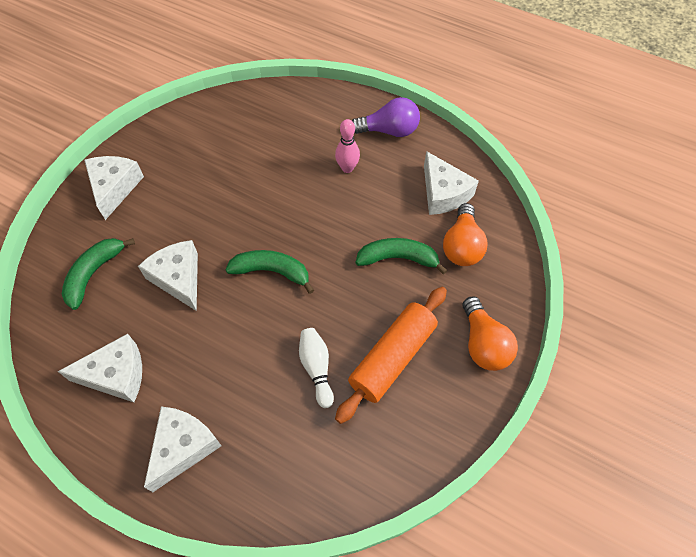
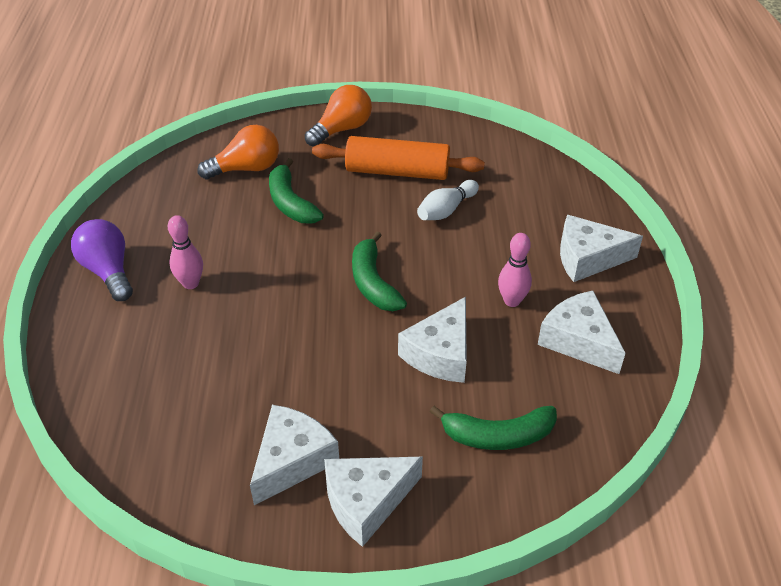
camera: 120 degrees left, 15 degrees down
(186, 354) = (512, 301): none -> pink bowling pin
(443, 193) = (185, 200): white cheese -> white cheese (292, 460)

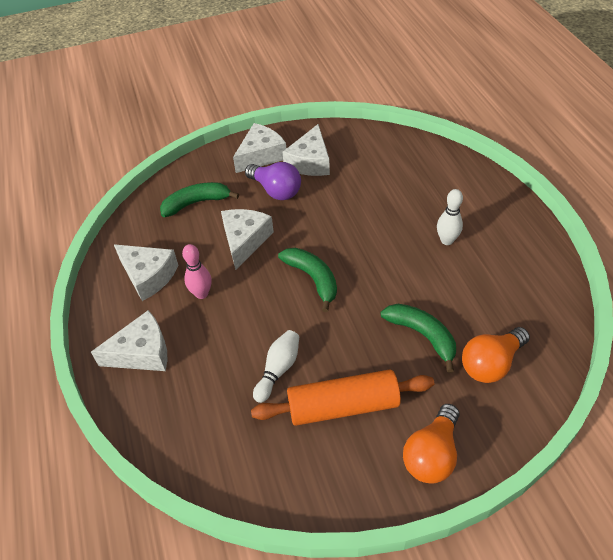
camera: 165 degrees right, 5 degrees up
(108, 271) = (513, 232): purple light bulb -> purple light bulb (276, 190)
(191, 283) = (447, 240): pink bowling pin -> white bowling pin

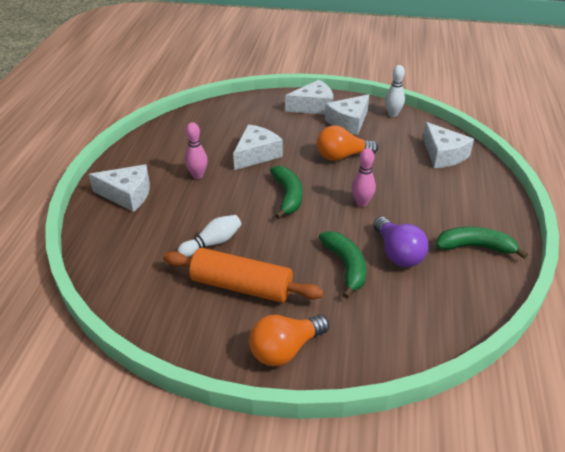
camera: 25 degrees right, 10 degrees down
(148, 276) = (170, 152): white cheese -> white cheese (443, 155)
(196, 203) = (240, 120): green banana -> green banana (475, 247)
(276, 190) = (306, 131): purple light bulb -> purple light bulb (397, 253)
(388, 255) = (361, 202): none -> pink bowling pin
(447, 240) = (421, 210): white bowling pin -> white bowling pin (392, 114)
(491, 363) = (390, 309): orange light bulb -> orange light bulb (342, 156)

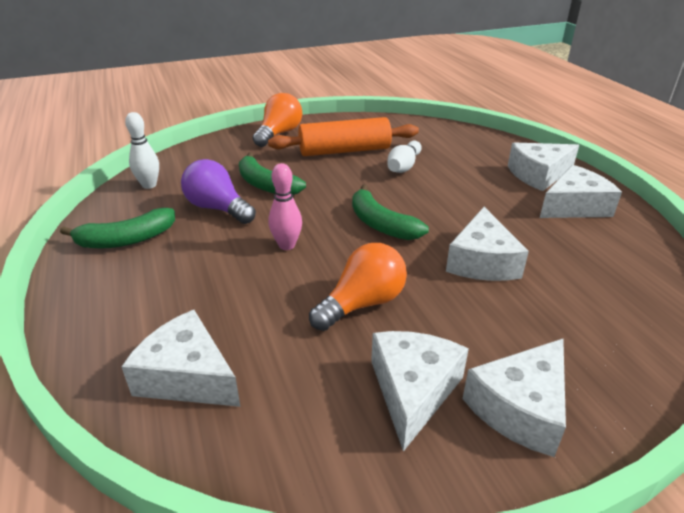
camera: 150 degrees right, 5 degrees down
(151, 164) = (574, 206): none -> white cheese
(198, 175) = (507, 212): pink bowling pin -> none
(392, 114) = (338, 465): white bowling pin -> white bowling pin (149, 185)

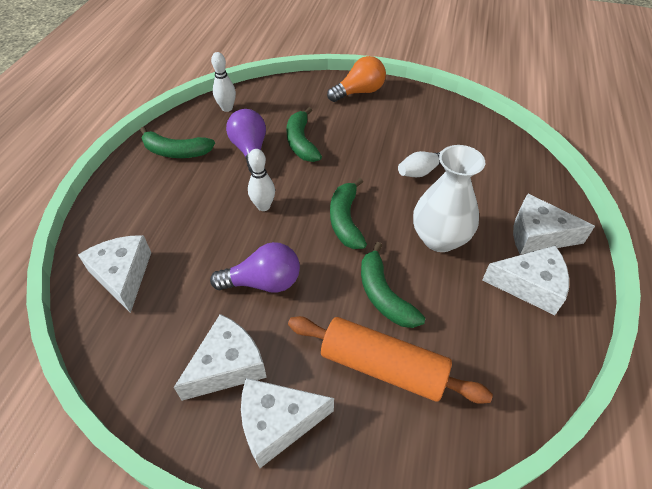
camera: 35 degrees right, 15 degrees up
(287, 245) = (263, 206): pink bowling pin -> white bowling pin
(344, 151) = (393, 132): orange rolling pin -> orange rolling pin (383, 367)
(362, 304) = (263, 282): orange light bulb -> purple light bulb
(474, 205) = (439, 238): none -> white vase
(482, 261) = (384, 295): white cheese -> green banana

